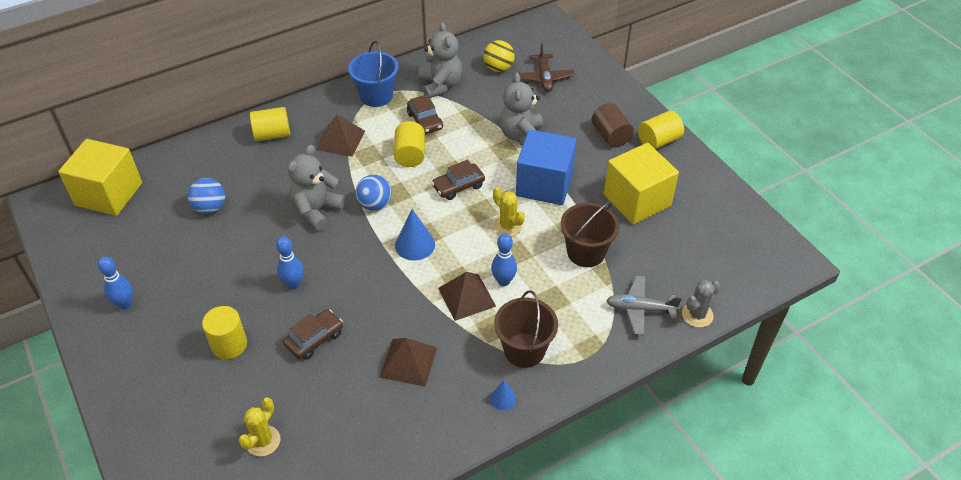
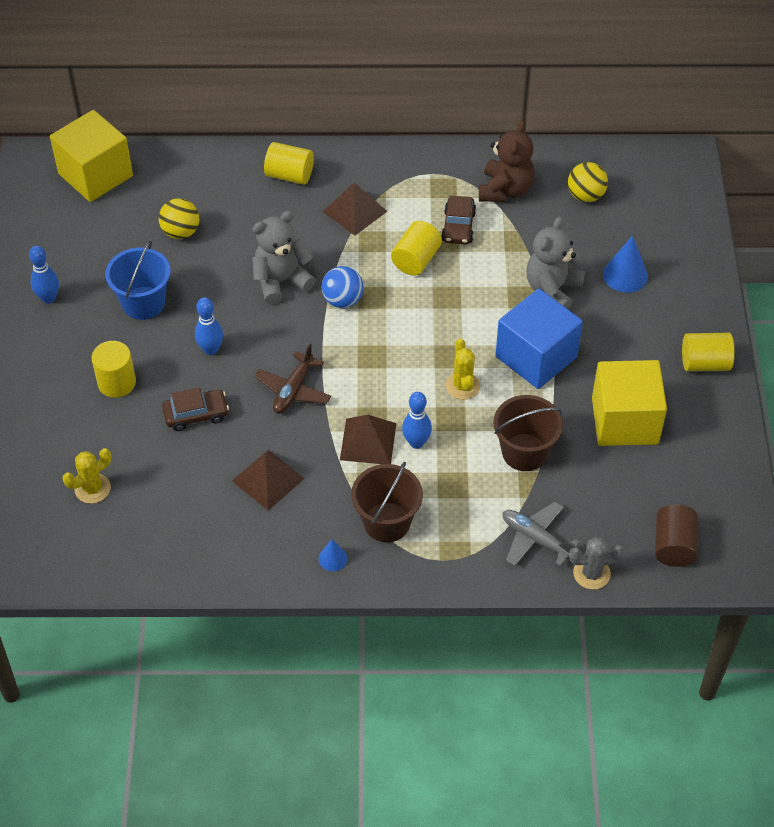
camera: 30 degrees right, 5 degrees up
(210, 208) = (181, 232): blue ball -> yellow ball
(376, 96) = (426, 174): blue bucket -> blue bucket (143, 303)
(415, 245) = (354, 362): blue cone -> blue cone (625, 275)
(440, 85) = (505, 190): grey teddy bear -> brown teddy bear
(458, 186) = (442, 318): brown car -> none
(544, 78) = (630, 230): brown plane -> brown plane (293, 390)
(610, 136) = (653, 333): brown cylinder -> brown cylinder (673, 546)

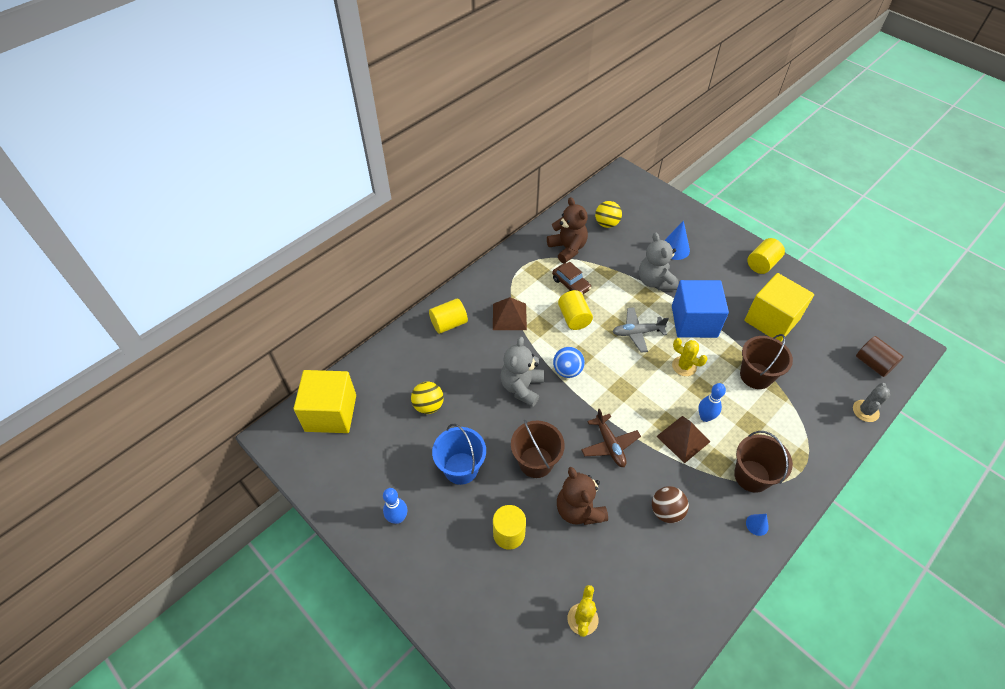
camera: 45 degrees left, 0 degrees up
(196, 414) = (579, 510): brown car -> brown teddy bear
(211, 349) = (536, 462): blue bowling pin -> brown bucket
(268, 479) = (666, 511): brown pyramid -> brown ball
(535, 539) = (821, 416): grey plane -> grey plane (637, 332)

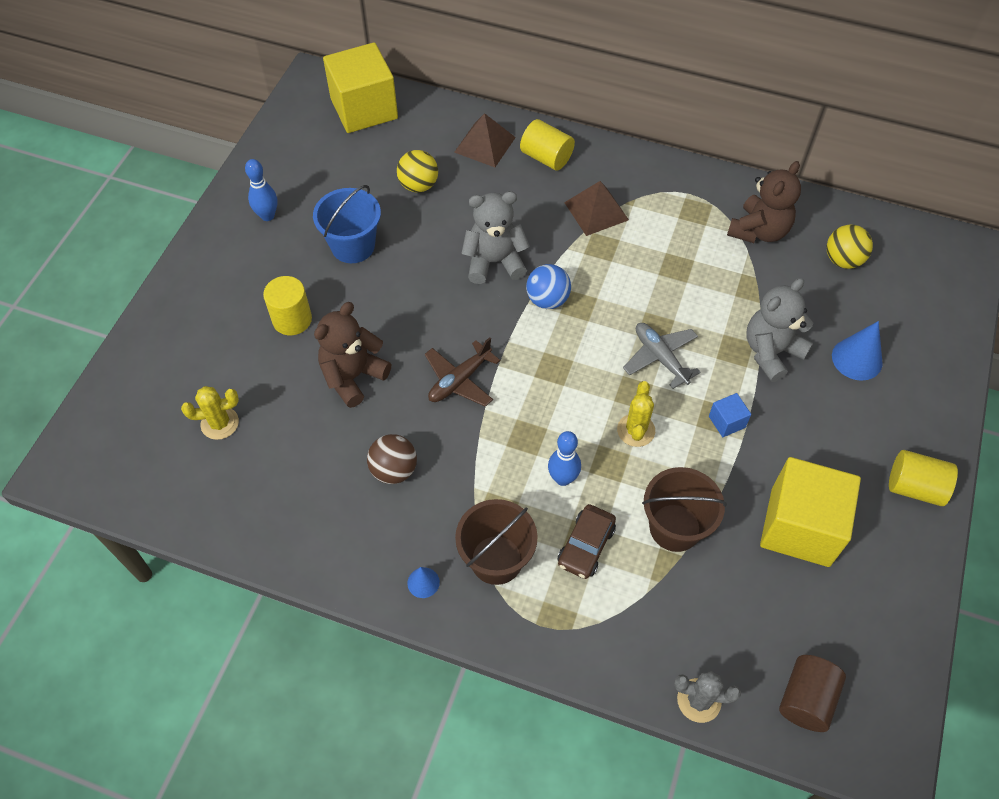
camera: 65 degrees right, 5 degrees up
(536, 462) = (396, 312): brown bucket -> none
(571, 284) = (695, 256): brown car -> brown car (586, 546)
(574, 318) = (639, 278): yellow cylinder -> none
(683, 439) = (513, 461): brown pyramid -> brown pyramid (485, 144)
(694, 321) = (727, 422): blue cube -> blue cube, size x0.42

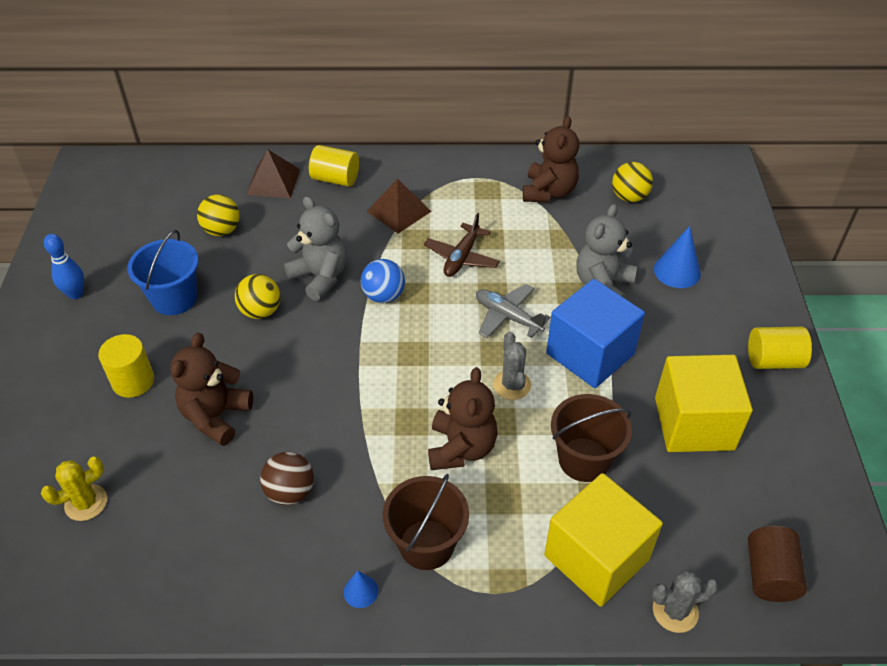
camera: 20 degrees left, 10 degrees down
(364, 109) = (144, 179): yellow cube -> yellow cube (596, 557)
(427, 282) = (261, 311): none -> yellow ball
(459, 380) = (326, 389): brown plane -> brown plane (461, 257)
(494, 262) = (320, 277): grey teddy bear -> grey teddy bear turned 75 degrees clockwise
(563, 478) = (461, 448): blue bowling pin -> brown teddy bear
(586, 546) = (508, 503): brown car -> none
(636, 430) = (512, 385): yellow cactus -> grey cactus
(727, 422) = (590, 354): blue cube -> blue cube, size x2.40

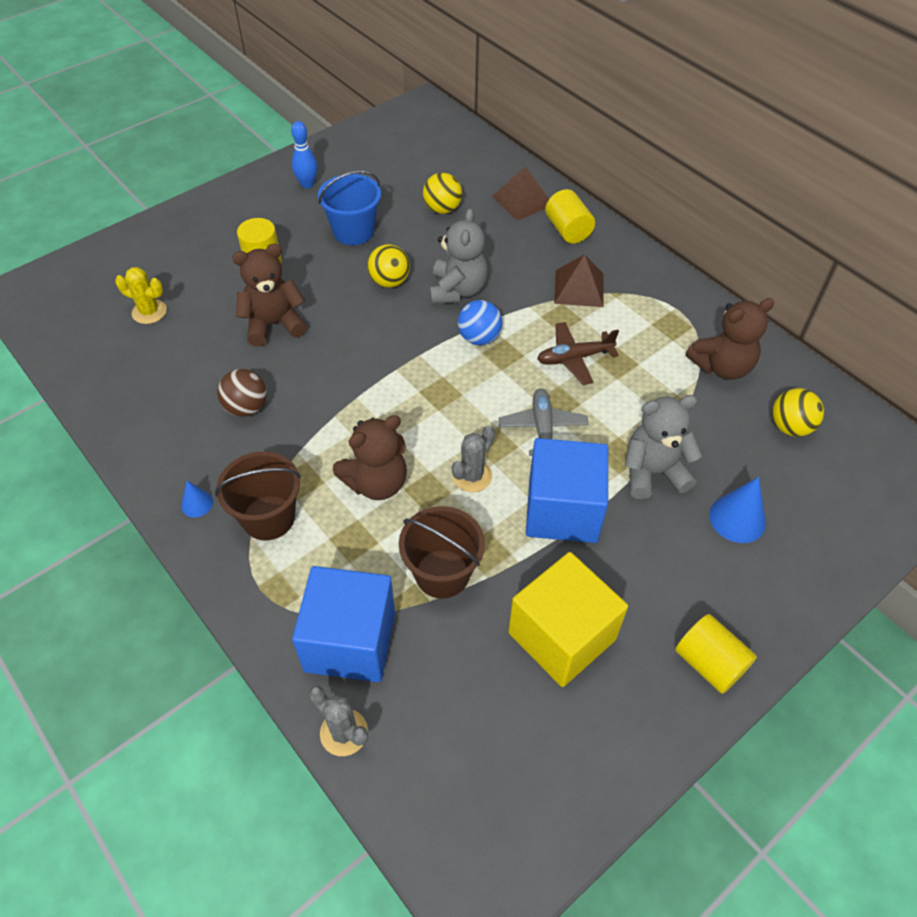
camera: 50 degrees right, 5 degrees up
(596, 557) = (350, 641): yellow cube -> blue cube
(769, 575) = (444, 793): brown cylinder -> none

